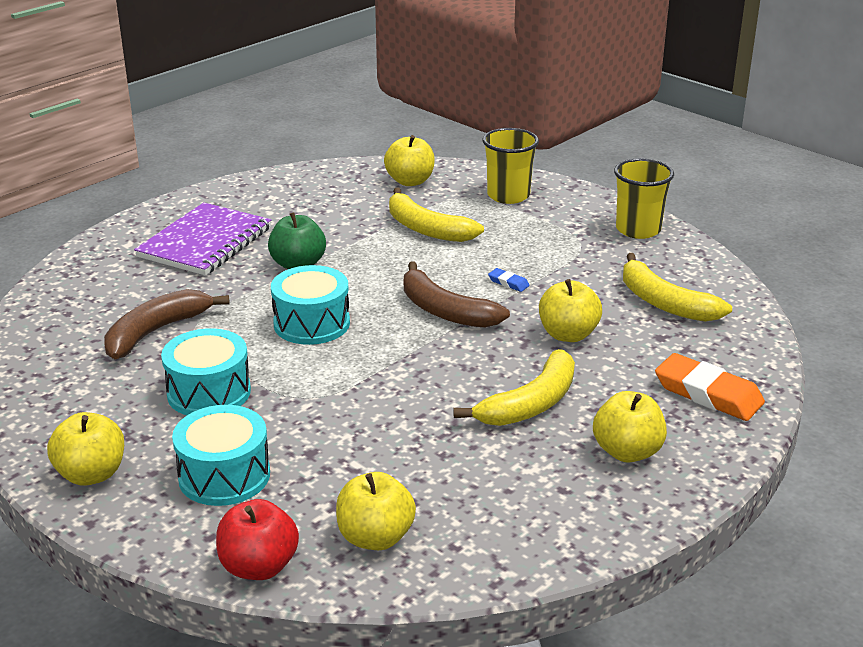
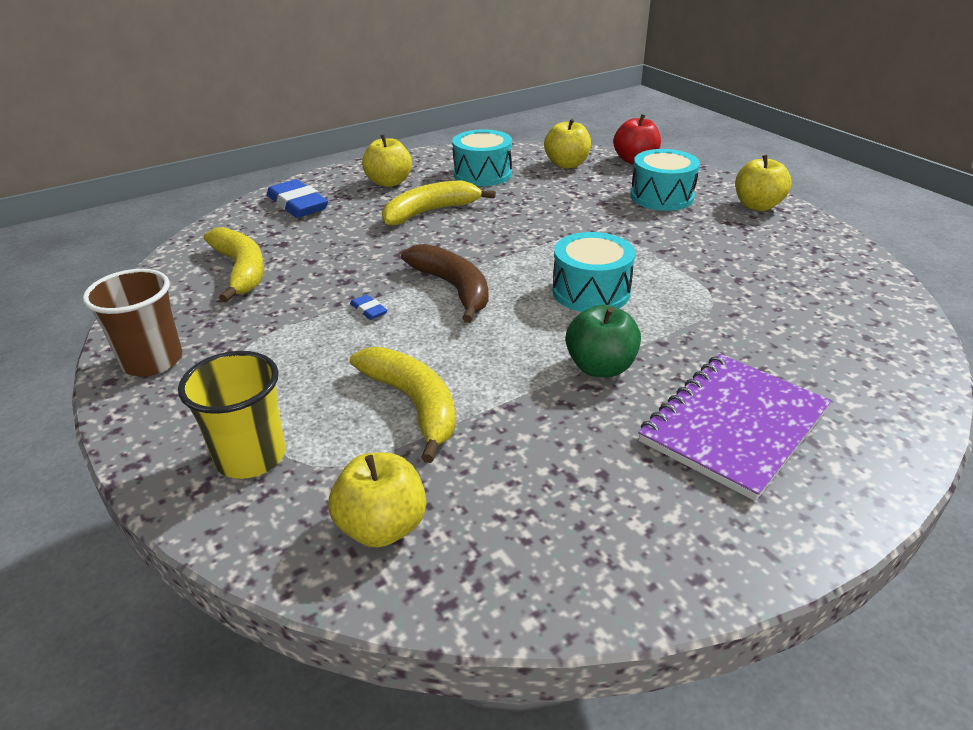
camera: 165 degrees left, 5 degrees up
(156, 332) = (752, 302): brown banana -> none
(209, 392) = (684, 245): turquoise drum -> turquoise drum (482, 174)
(568, 334) = (357, 254): yellow apple -> none
(638, 229) = (152, 361): yellow cup -> brown cup
(708, 393) = (297, 204): orange eraser -> blue eraser

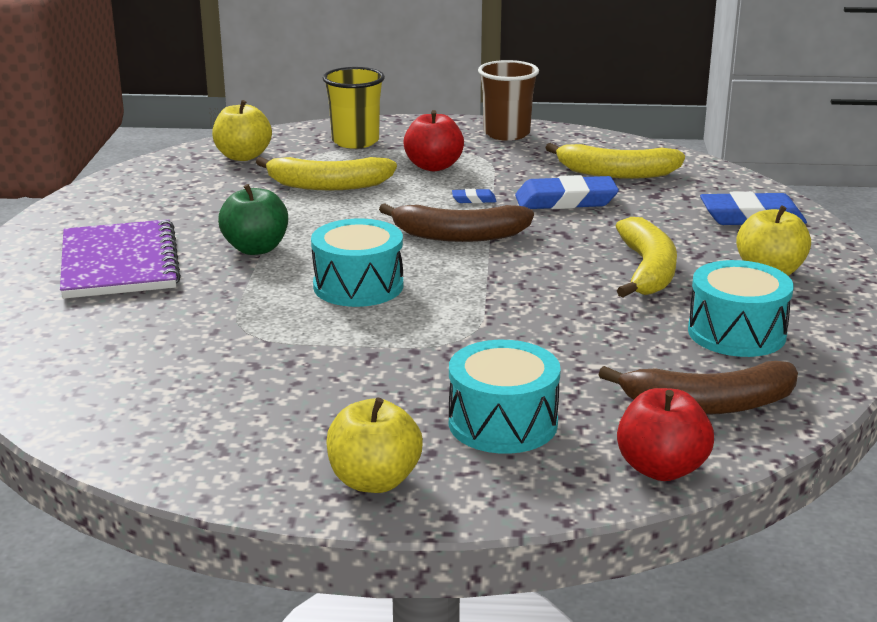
camera: 125 degrees right, 10 degrees down
(298, 364) = (433, 166): none -> red apple
(330, 271) = (566, 201): none -> blue eraser
(567, 164) = (708, 404): yellow apple -> brown banana

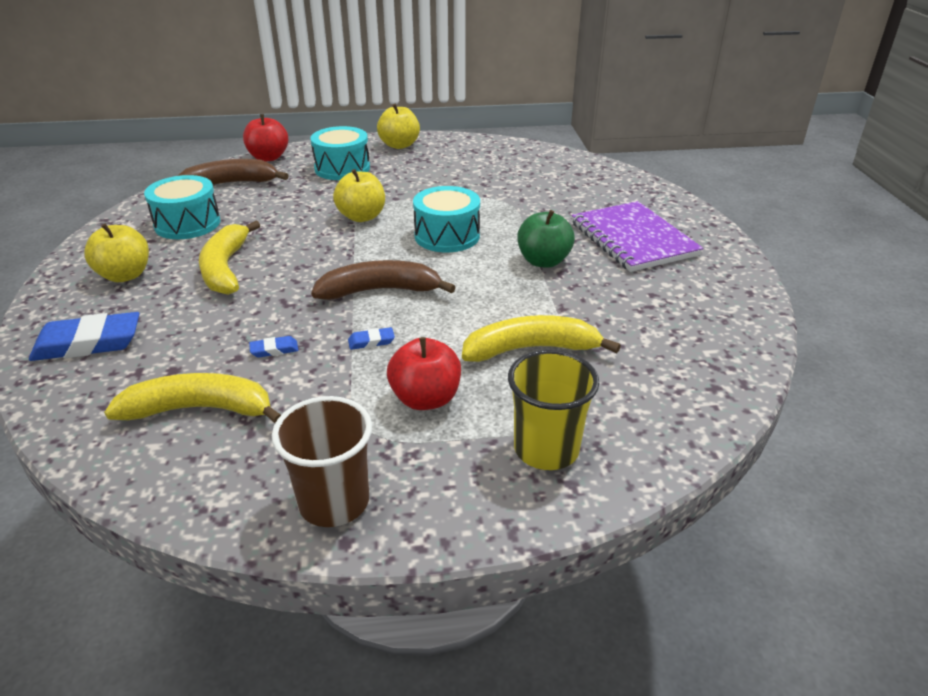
camera: 170 degrees right, 10 degrees up
(243, 156) = (663, 394): yellow apple -> yellow apple (362, 217)
(566, 201) = (274, 349): blue eraser -> blue eraser, size x0.45

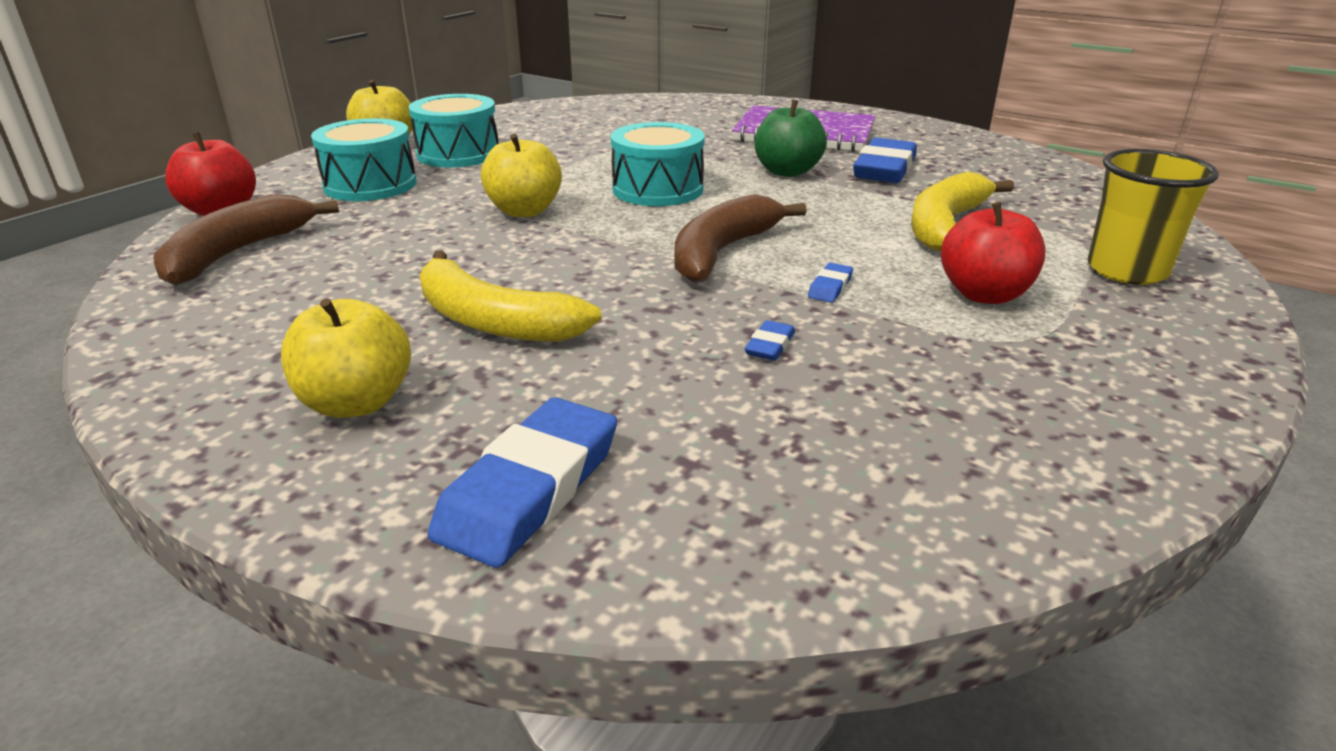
camera: 50 degrees left, 5 degrees down
(187, 224) = (292, 313): turquoise drum -> turquoise drum (458, 154)
(200, 409) = (858, 434): yellow banana -> none
(334, 502) = (1146, 398): brown cup -> none
(608, 292) = (884, 169): none -> blue eraser

